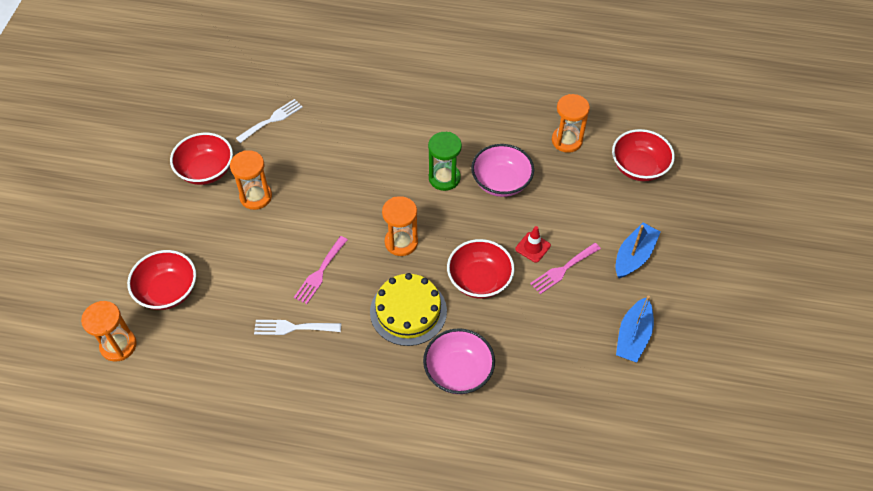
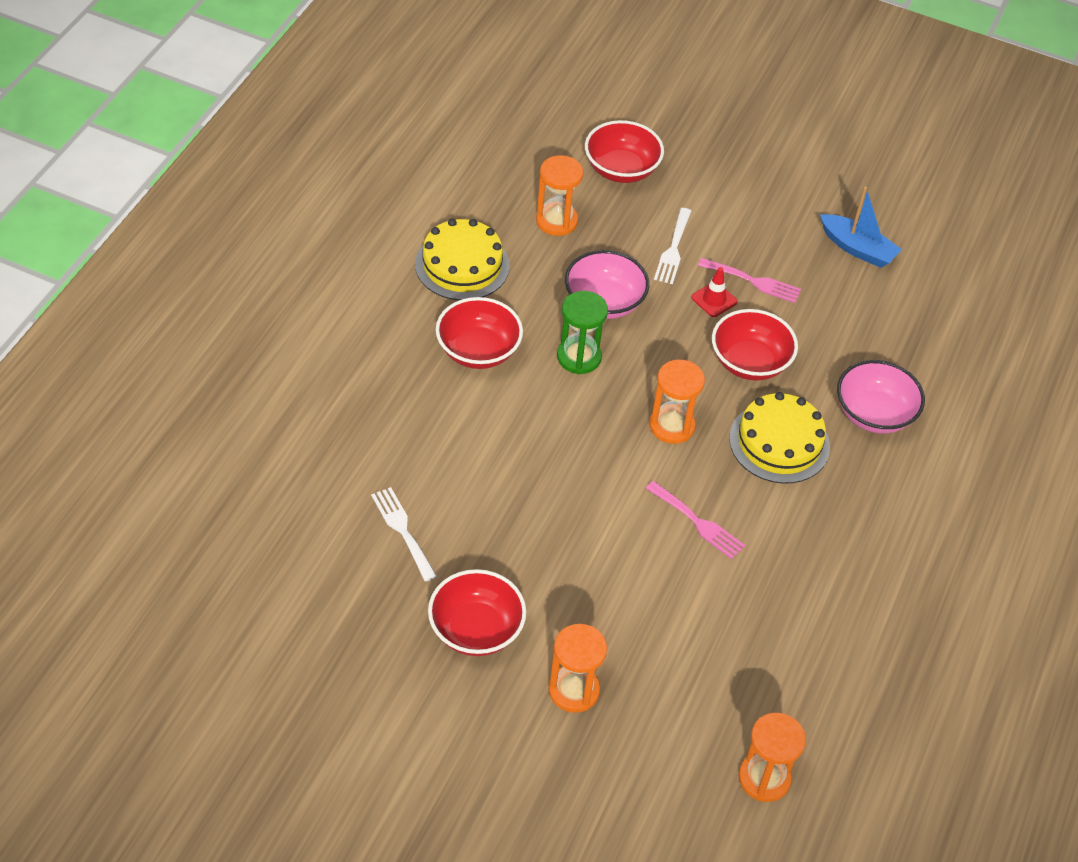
camera: 80 degrees left, 5 degrees down
(168, 291) = (686, 706): red bowl -> red bowl (478, 351)
(256, 197) = (546, 574): orange hourglass -> orange hourglass (574, 690)
(293, 327) = (778, 568): white fork -> white fork (673, 249)
(501, 100) = (462, 265): none -> yellow cake
(563, 270) = (754, 281): pink fork -> pink fork turned 45 degrees counterclockwise
(634, 256) = (750, 214): blue boat -> none

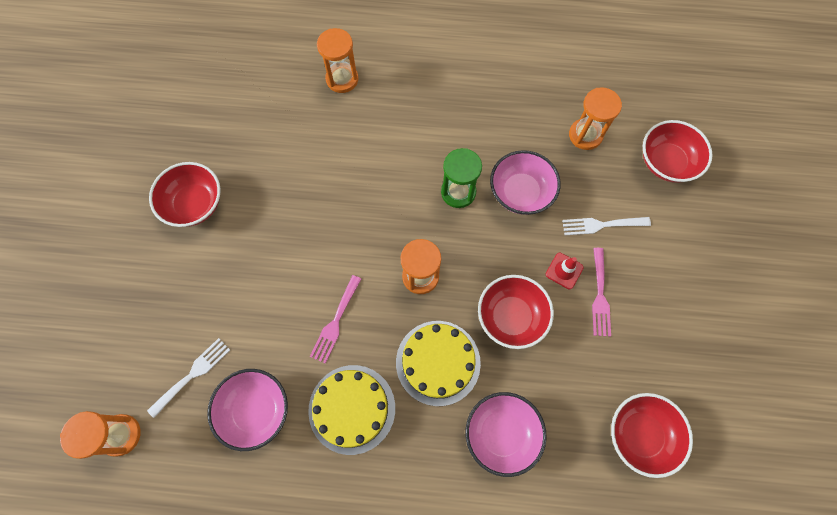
camera: 75 degrees right, 20 degrees up
(402, 530) = (261, 134): white fork -> white fork (192, 374)
(462, 265) = (509, 90): yellow cake -> yellow cake (352, 409)
(478, 351) = (433, 126): red bowl -> red bowl (640, 434)
(574, 690) = (162, 281): orange hourglass -> orange hourglass (342, 79)
(778, 629) = (255, 410): none -> pink bowl
(857, 248) = (685, 372): blue boat -> none

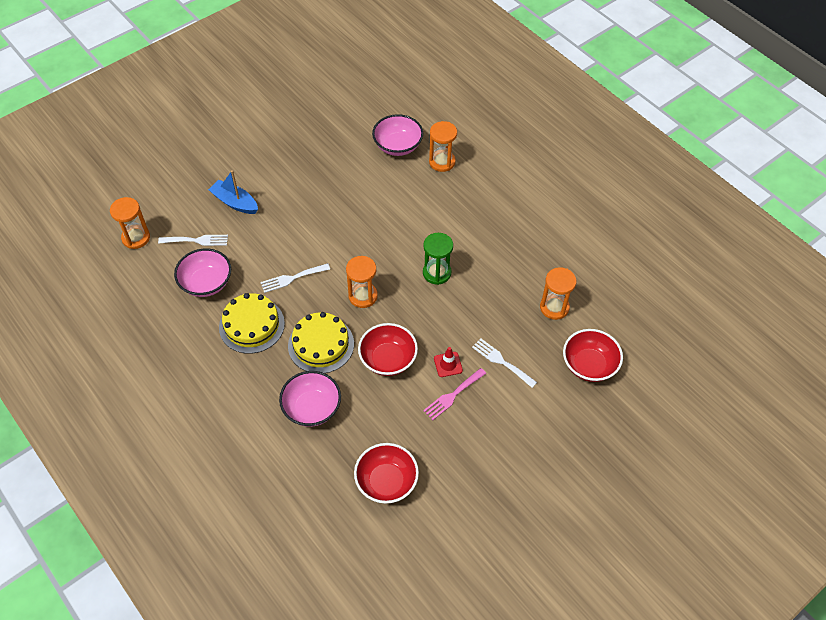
camera: 45 degrees right, 15 degrees down
(186, 296) = (235, 202): none -> blue boat
(194, 204) = (289, 162): red bowl -> none
(335, 322) = (292, 278): pink fork -> white fork
(520, 192) = (473, 303): pink bowl -> pink bowl (397, 146)

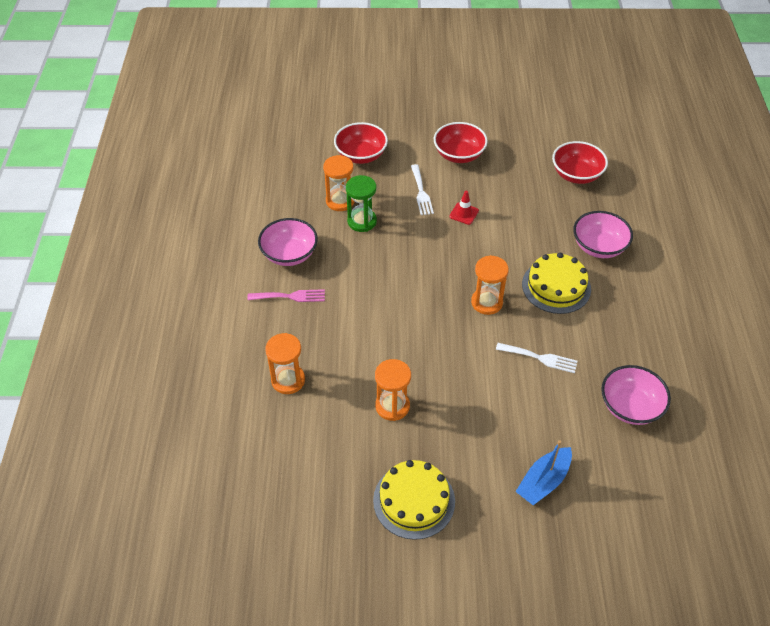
camera: 140 degrees left, 5 degrees down
(136, 238) = (684, 511): orange hourglass -> orange hourglass (392, 406)
(197, 240) = (614, 461): white fork -> none
(235, 202) = (543, 481): blue boat -> blue boat turned 60 degrees clockwise
(251, 325) = (608, 339): yellow cake -> yellow cake (414, 500)
(388, 359) = (508, 244): red bowl -> red bowl (459, 155)
(397, 146) = (312, 430): pink bowl -> pink bowl (289, 254)
(437, 273) = (404, 281): green hourglass -> green hourglass (362, 221)
(453, 395) = (480, 194): pink fork -> pink fork (290, 296)

